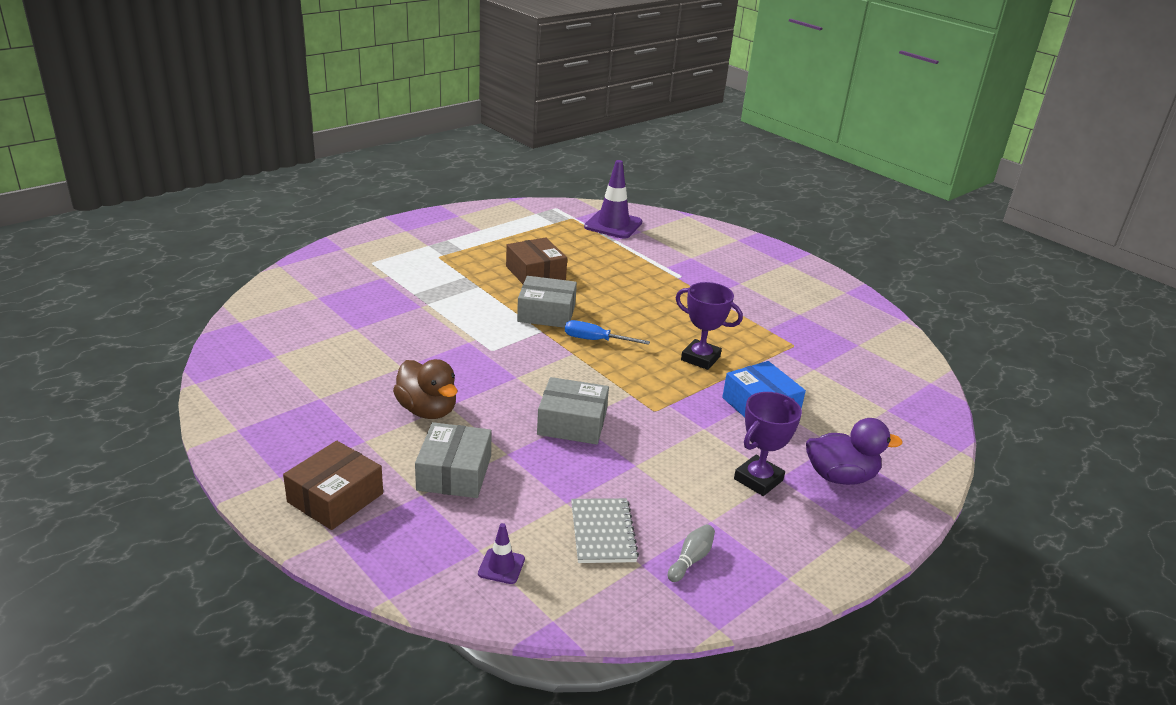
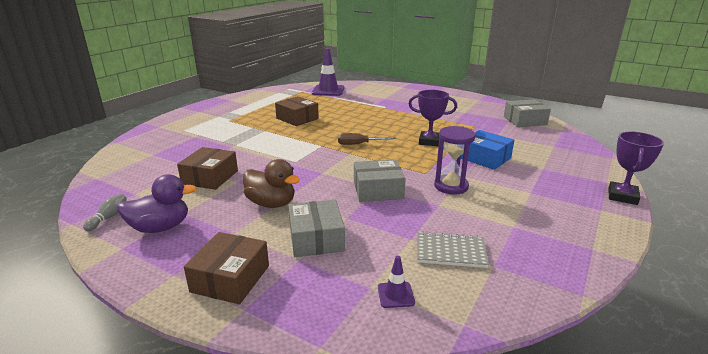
camera: 15 degrees left, 5 degrees down
(372, 351) = (210, 177): none -> brown box
(546, 313) = (318, 136): grey box -> grey box (524, 121)
(595, 340) = (359, 144): blue screwdriver -> brown screwdriver
(603, 532) = (450, 251): grey notebook -> grey notebook turned 60 degrees counterclockwise
(674, 441) = (451, 186): none -> purple hourglass
(691, 559) = (523, 254): grey bowling pin -> grey bowling pin (108, 217)
(758, 479) = (520, 196): purple trophy -> purple trophy (622, 196)
(840, 476) = (564, 184): purple duck -> purple duck (160, 227)

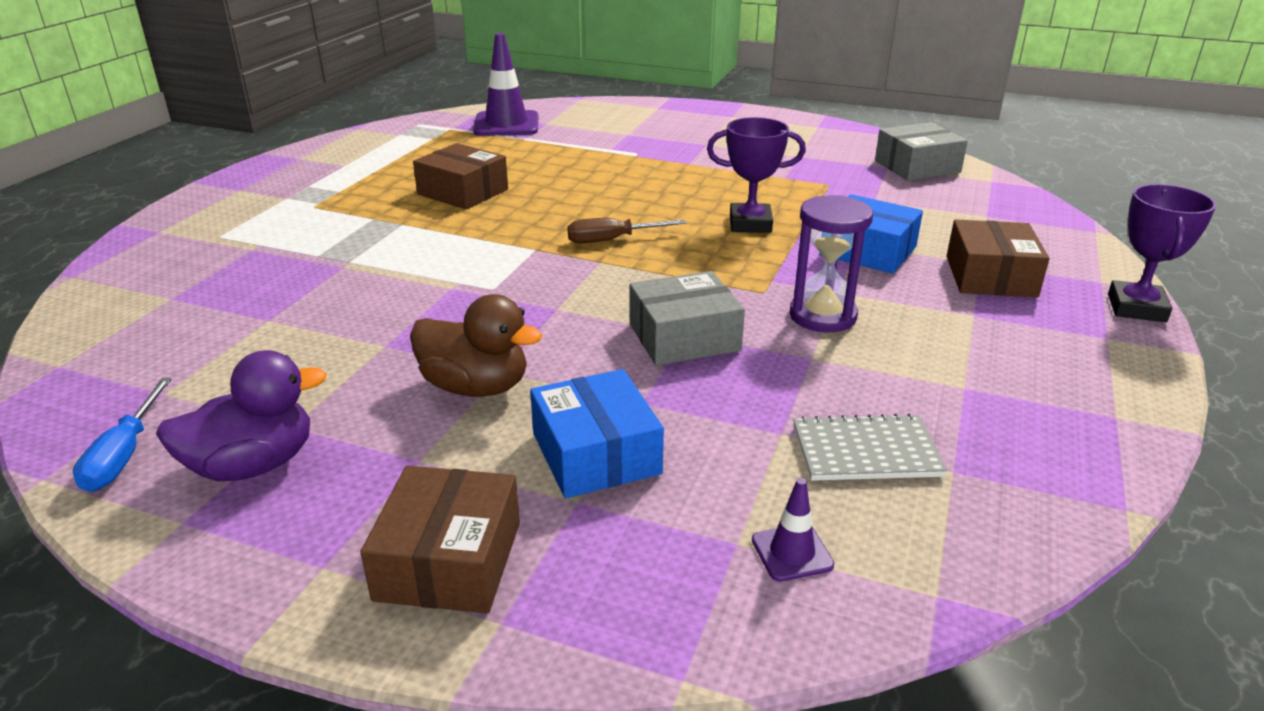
camera: 10 degrees left, 5 degrees up
(108, 217) = (124, 455): grey bowling pin -> blue screwdriver
(210, 177) = (321, 340): brown box -> brown box (990, 276)
(316, 238) = (596, 453): grey box -> blue box

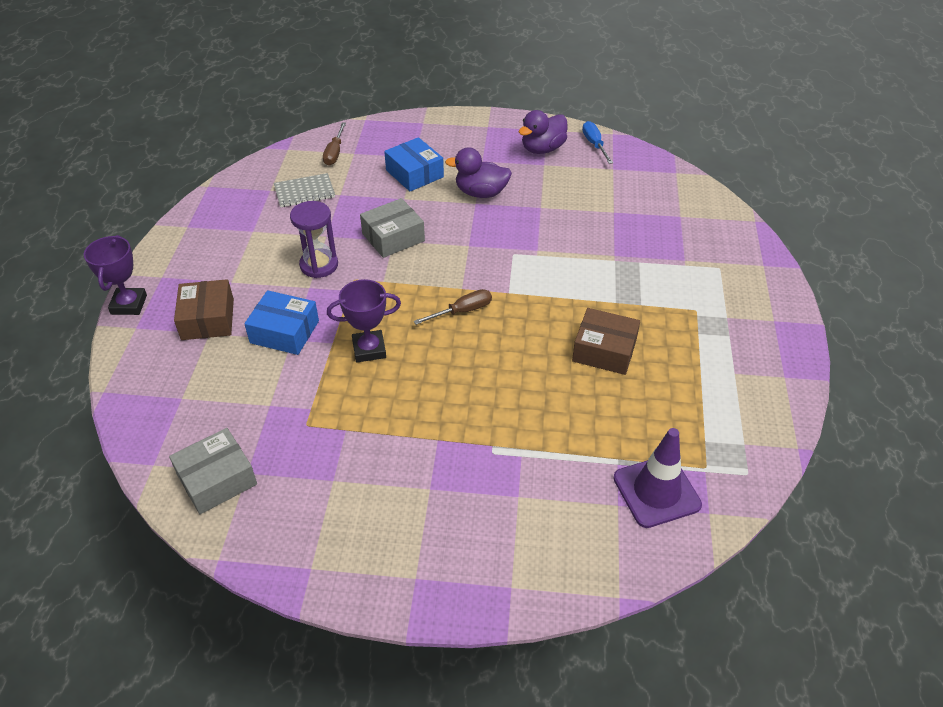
camera: 165 degrees right, 15 degrees up
(448, 560) = (448, 133): brown box -> none
(476, 387) = (481, 193): brown duck -> purple duck
(792, 552) = (335, 153): purple traffic cone -> brown screwdriver

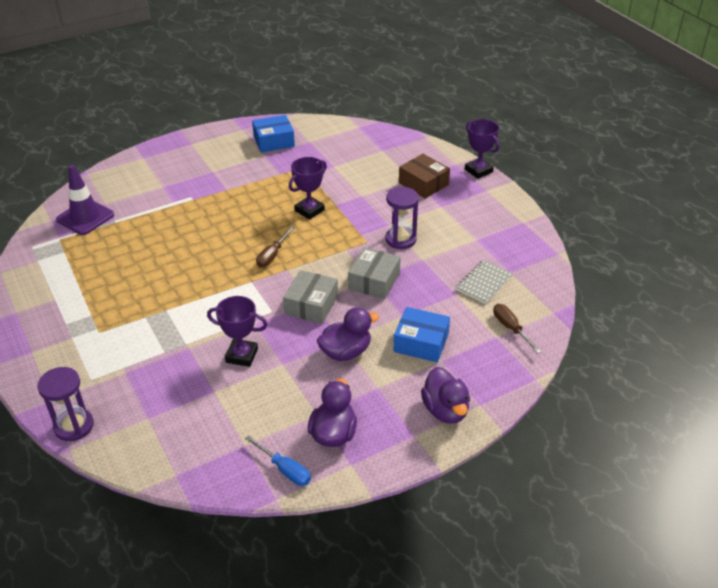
camera: 145 degrees right, 5 degrees down
(217, 479) = (320, 134): grey box -> grey box (311, 305)
(284, 332) = (370, 197): blue box -> blue box (274, 141)
(450, 129) = (445, 410): none -> purple duck
(570, 228) = (242, 355): none -> purple trophy
(604, 350) = (155, 274): brown box -> none
(747, 236) = (74, 426): none -> purple hourglass

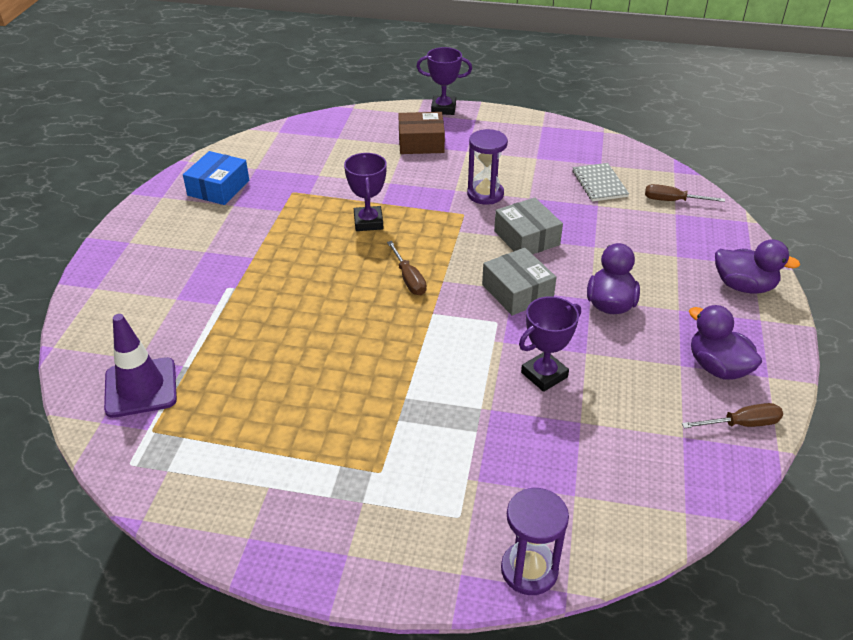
camera: 50 degrees left, 0 degrees up
(285, 469) = (741, 424): blue screwdriver -> brown screwdriver
(421, 342) = (642, 255): blue box -> none

